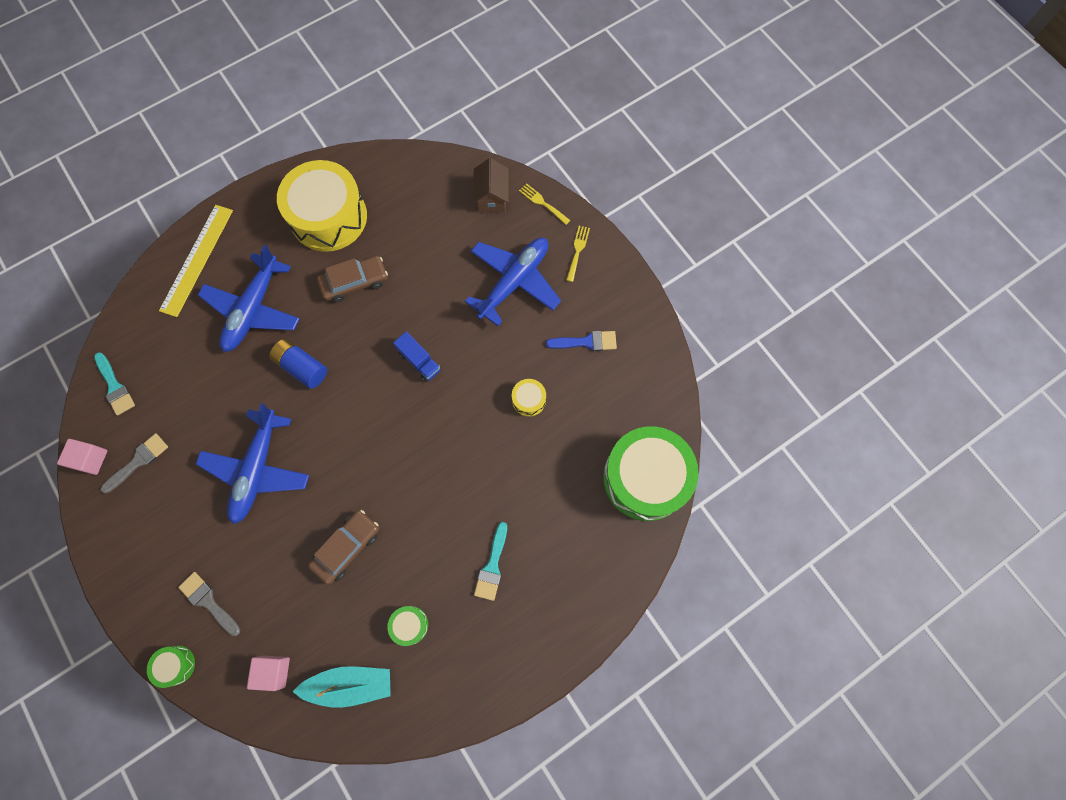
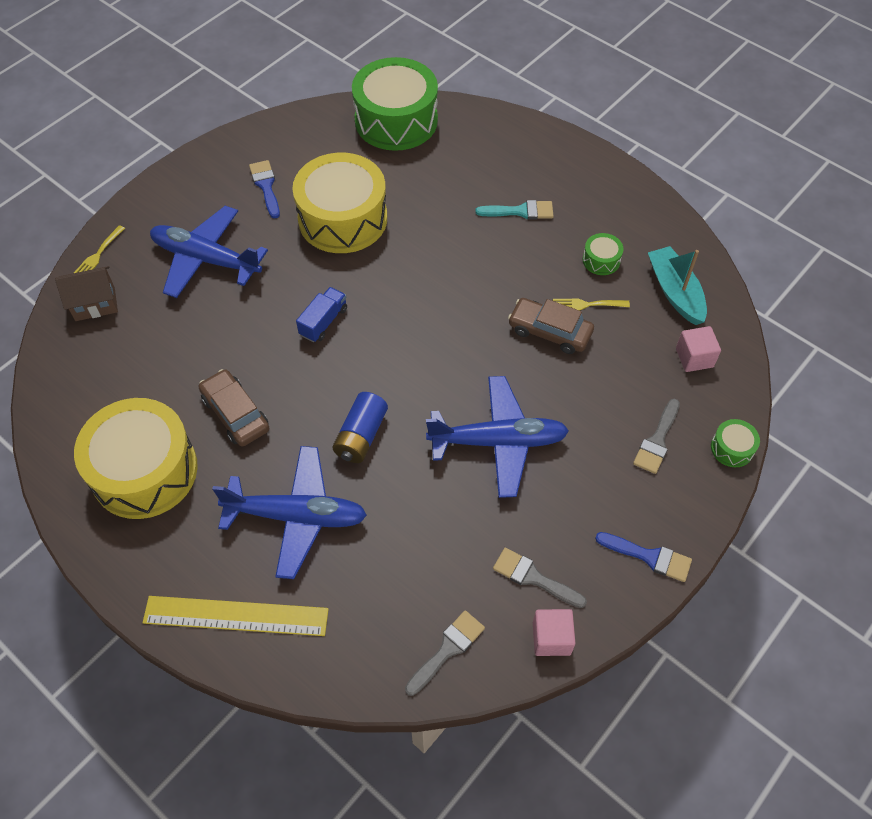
camera: 105 degrees left, 15 degrees down
(115, 387) = (447, 649): turquoise brush -> grey brush
(117, 554) = (649, 557): none -> blue brush
(529, 400) = (342, 219): yellow drum -> yellow drum, size x2.44
(577, 251) = (157, 213): yellow fork -> yellow fork (586, 305)

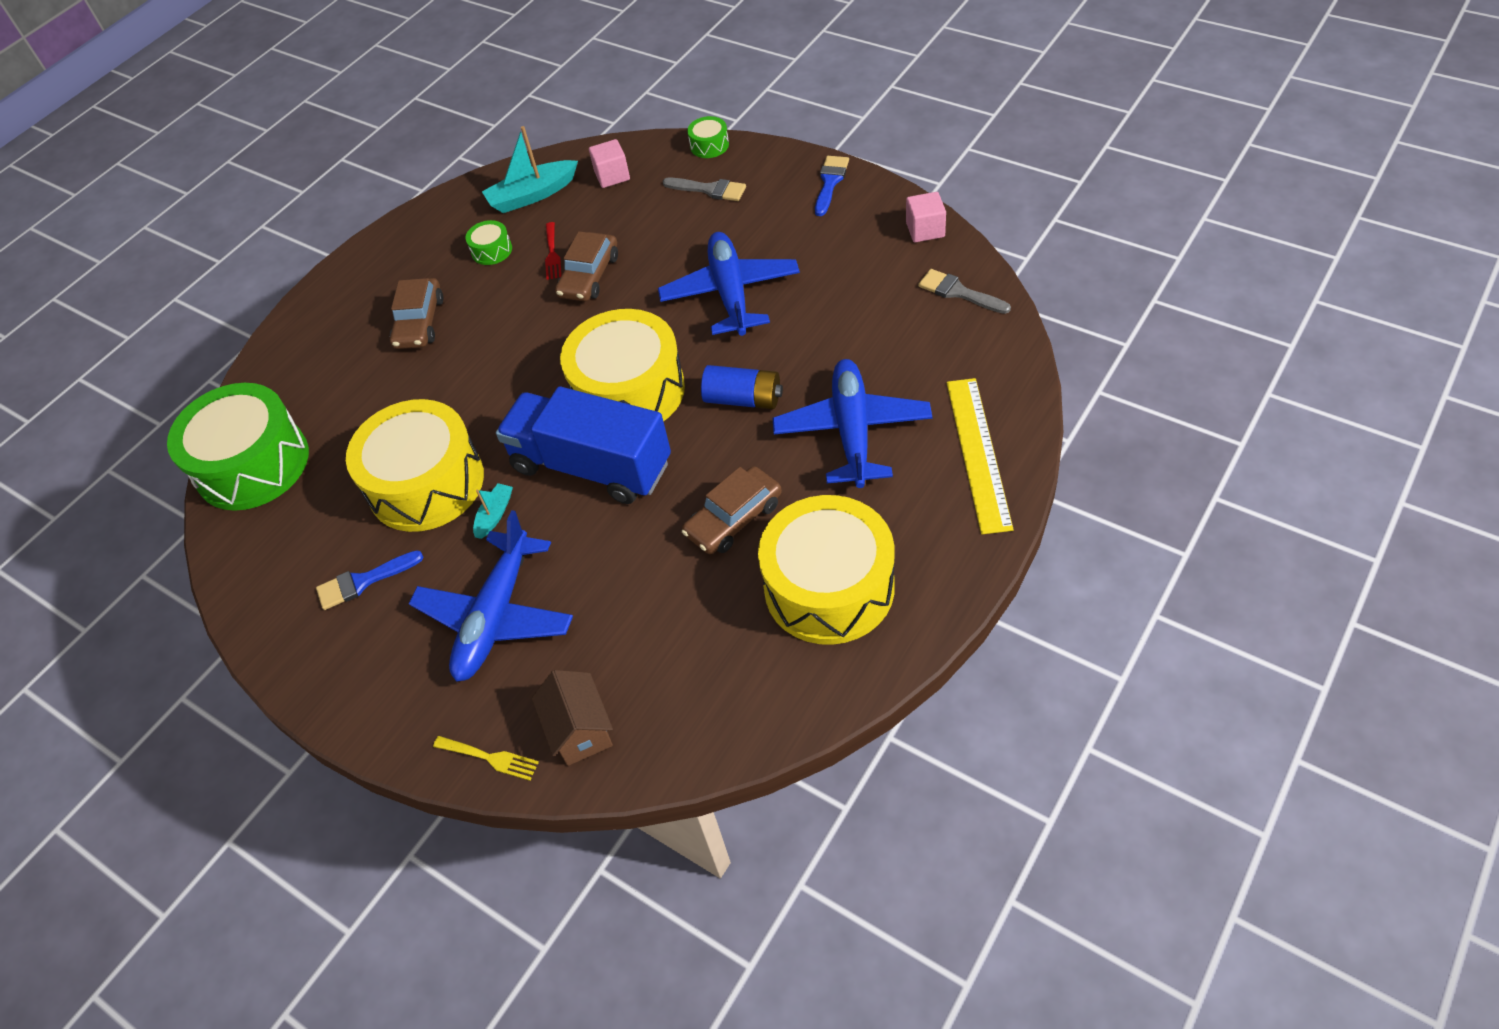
camera: 90 degrees left, 5 degrees down
(297, 259) = (495, 515): none -> turquoise boat
(323, 322) = (591, 466): blue truck -> blue truck, size x2.27
(397, 352) = (629, 391): none -> yellow drum
(520, 211) = (419, 322): turquoise brush -> brown car
(533, 578) = (871, 248): grey brush -> none
(586, 305) = (552, 254): yellow fork -> red fork

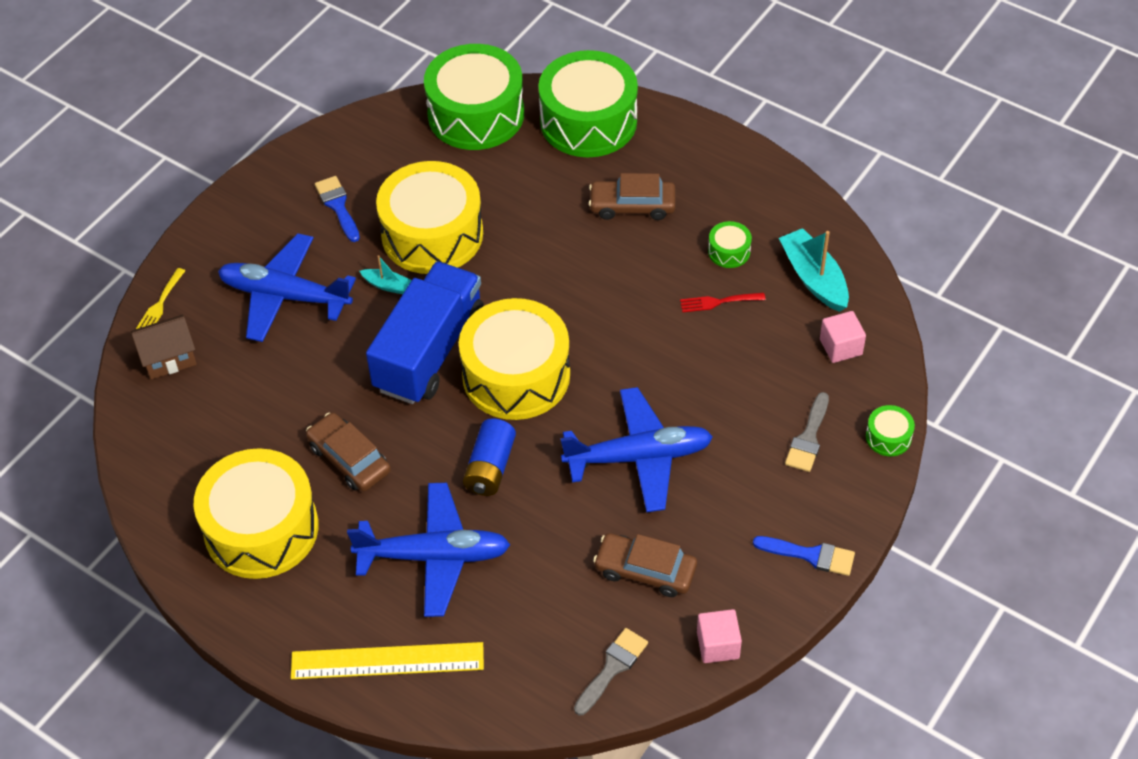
camera: 85 degrees right, 0 degrees up
(293, 366) = (588, 121): none -> green drum
(589, 276) = (680, 335): brown car -> brown car (645, 570)

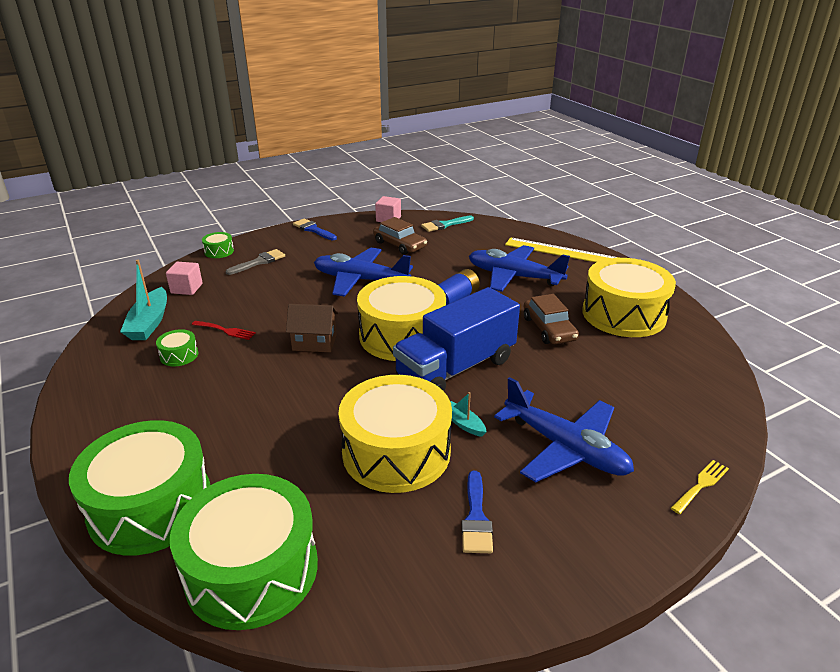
camera: 155 degrees left, 20 degrees down
(169, 358) = (691, 434): brown house -> brown house (314, 343)
(612, 668) = (445, 225): grey brush -> turquoise brush
(632, 205) = (206, 411): brown car -> none

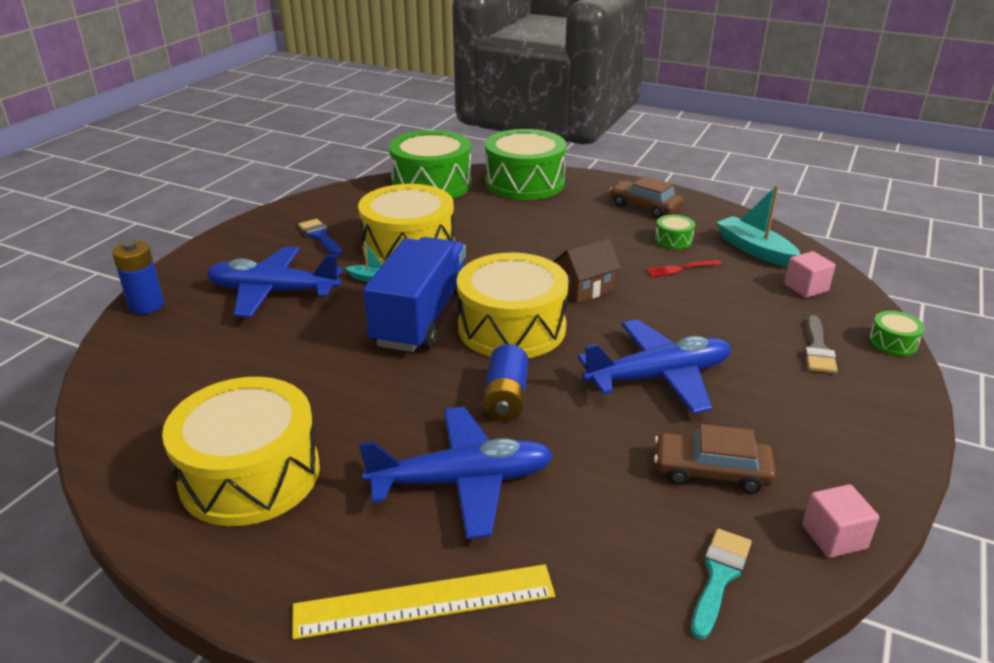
camera: 145 degrees right, 0 degrees up
(313, 230) = (882, 440): blue brush -> none
(549, 329) = (350, 403): brown car -> brown car (645, 207)
(701, 485) = (146, 305): yellow fork -> blue battery

